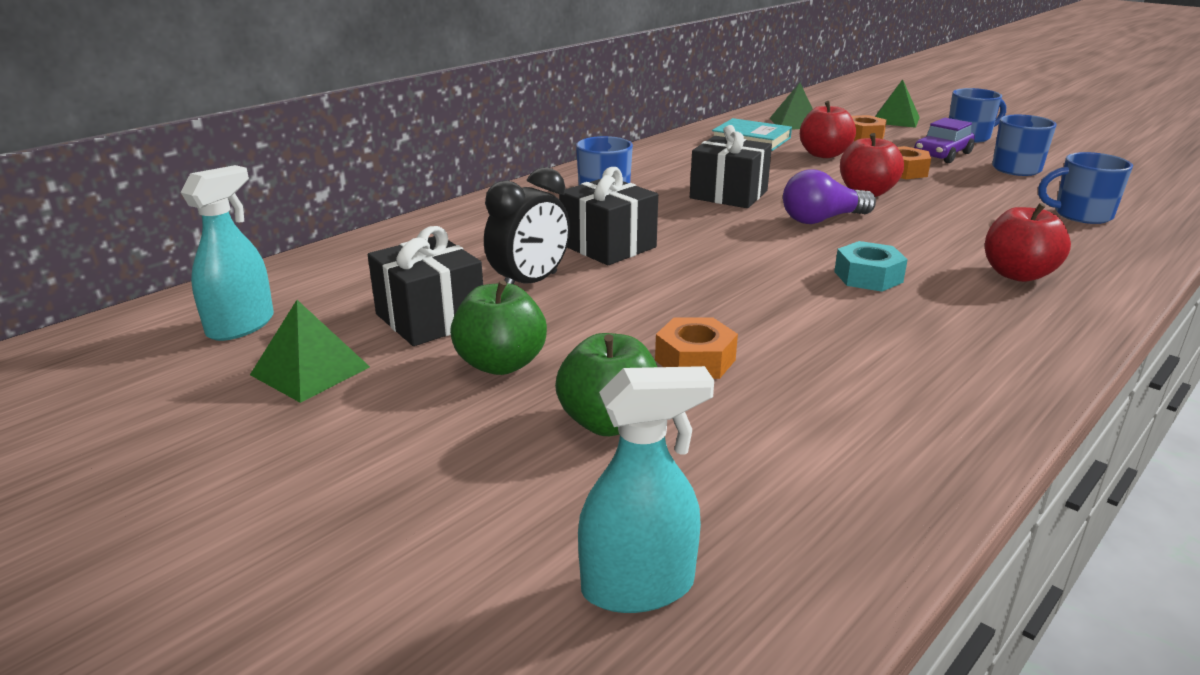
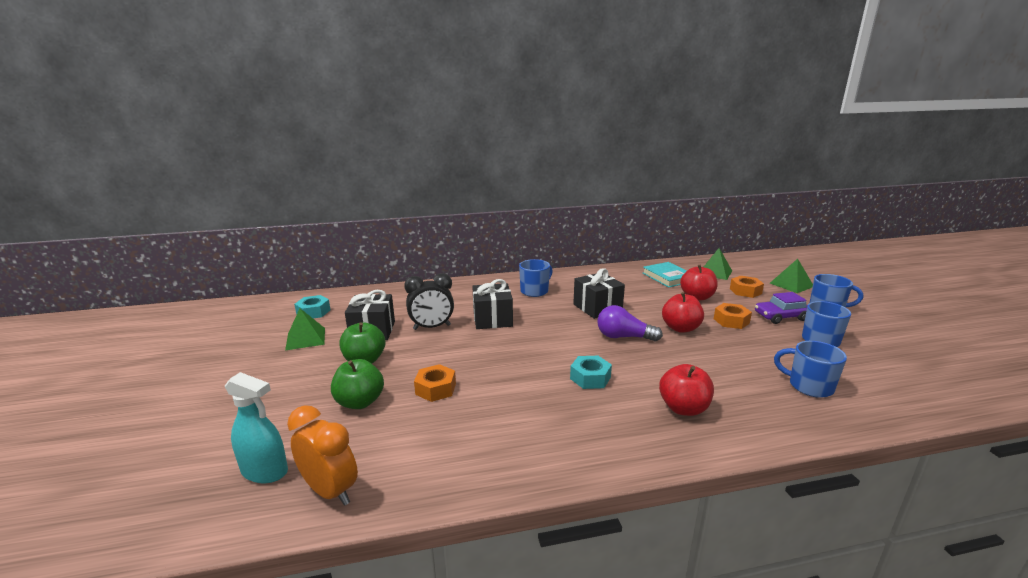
camera: 35 degrees right, 5 degrees down
(241, 326) = (313, 312): turquoise spray bottle -> turquoise nut
(799, 554) = (330, 491): none -> orange clock

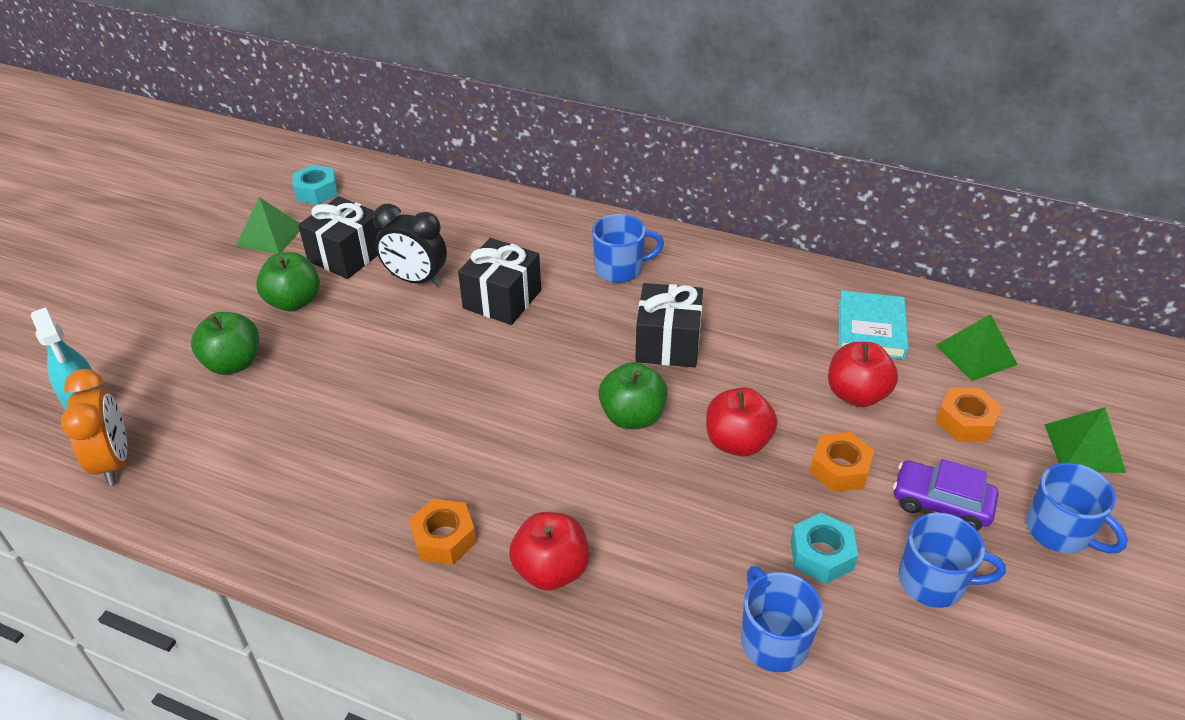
camera: 35 degrees right, 20 degrees up
(436, 389) = (320, 384): orange nut -> orange nut (444, 538)
(590, 378) = (501, 461): turquoise nut -> turquoise nut (821, 555)
(624, 337) = (632, 416): purple light bulb -> green apple

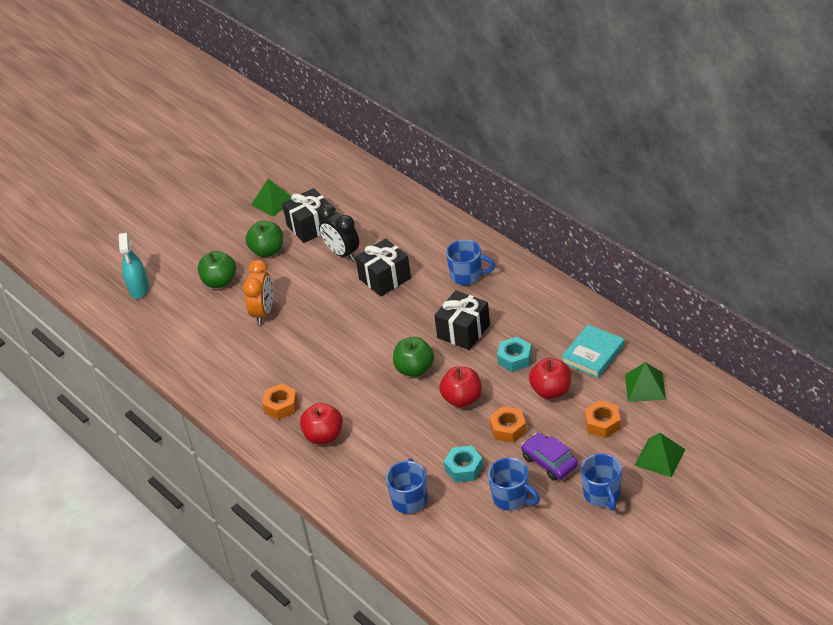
camera: 30 degrees right, 0 degrees up
(114, 462) = (141, 322): orange clock -> orange clock (263, 312)
(316, 191) = (314, 175): turquoise nut -> turquoise nut (514, 358)

